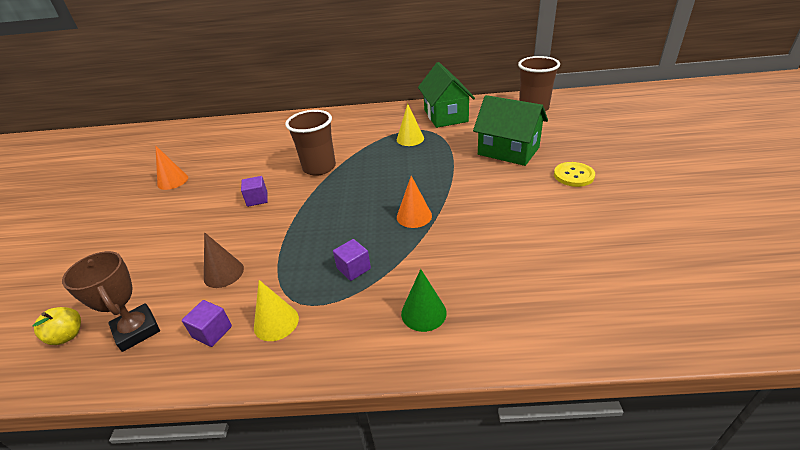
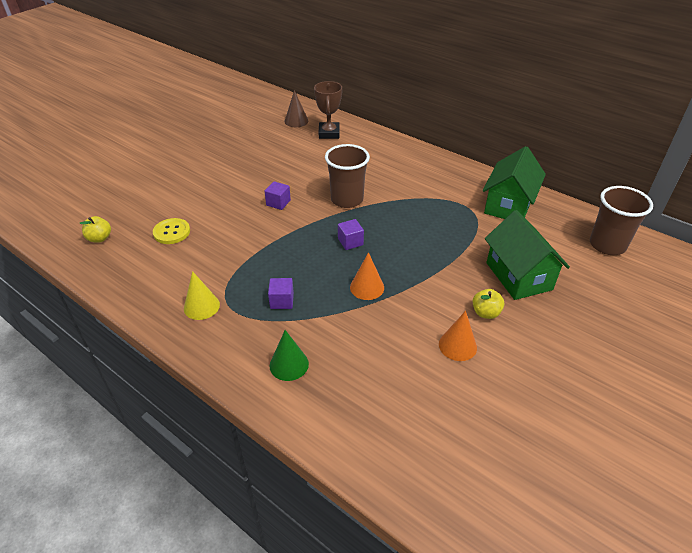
camera: 35 degrees right, 5 degrees up
(137, 330) = (132, 259): brown trophy -> brown trophy (329, 133)
(173, 181) = (241, 153): orange cone -> orange cone (457, 345)
(212, 332) = (165, 287): purple cube -> purple cube (350, 242)
(223, 273) = (206, 250): brown cone -> brown cone (296, 121)
(410, 139) = (447, 212): yellow cone -> none
(519, 183) = (485, 313): none -> yellow apple
(573, 175) = (546, 337): yellow button -> yellow button (172, 232)

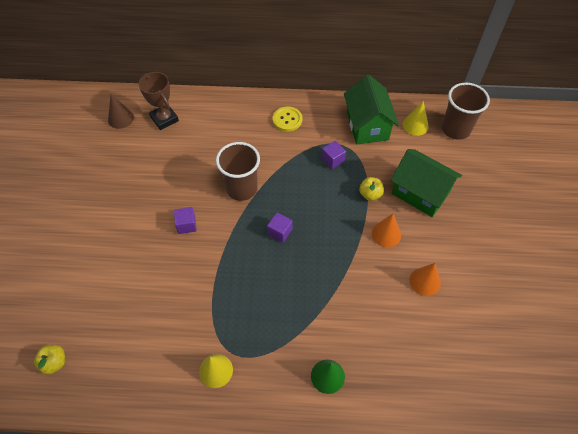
camera: 35 degrees left, 15 degrees up
(172, 232) = (119, 313): yellow button -> yellow button (287, 120)
(282, 301) = (274, 323): purple cube -> purple cube (333, 160)
(367, 287) = (327, 269): orange cone -> orange cone (386, 234)
(485, 313) = (422, 240): yellow apple -> yellow apple (370, 194)
(562, 224) = (415, 125): none -> yellow cone

